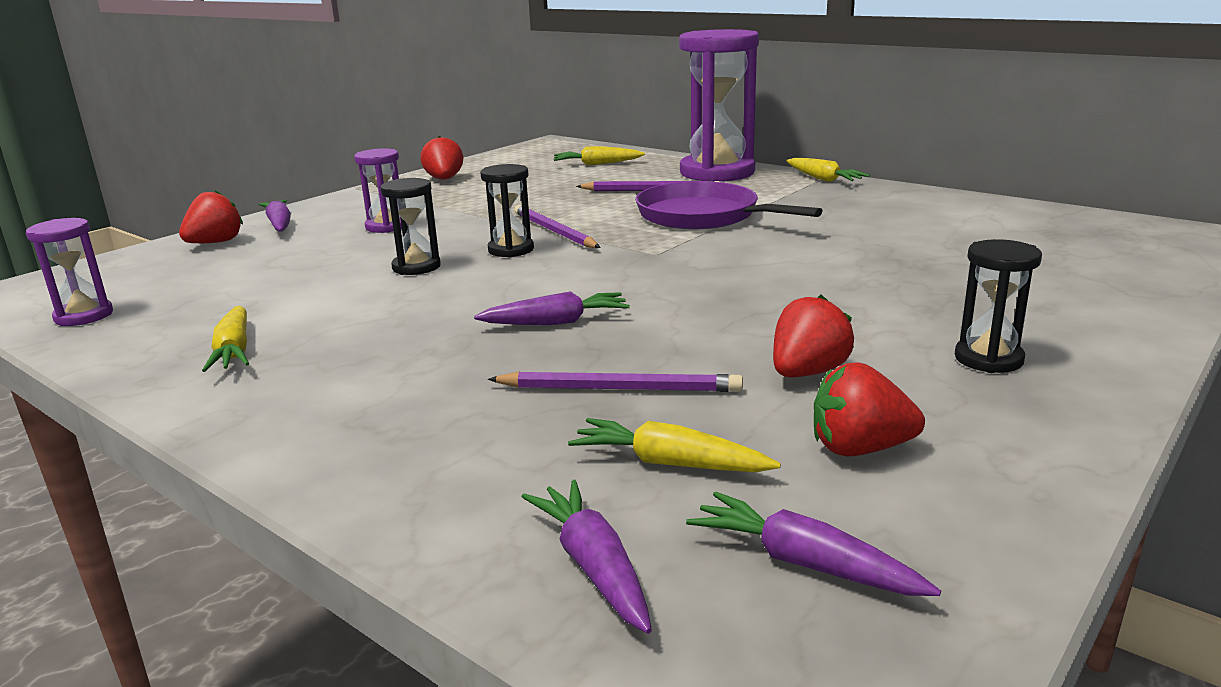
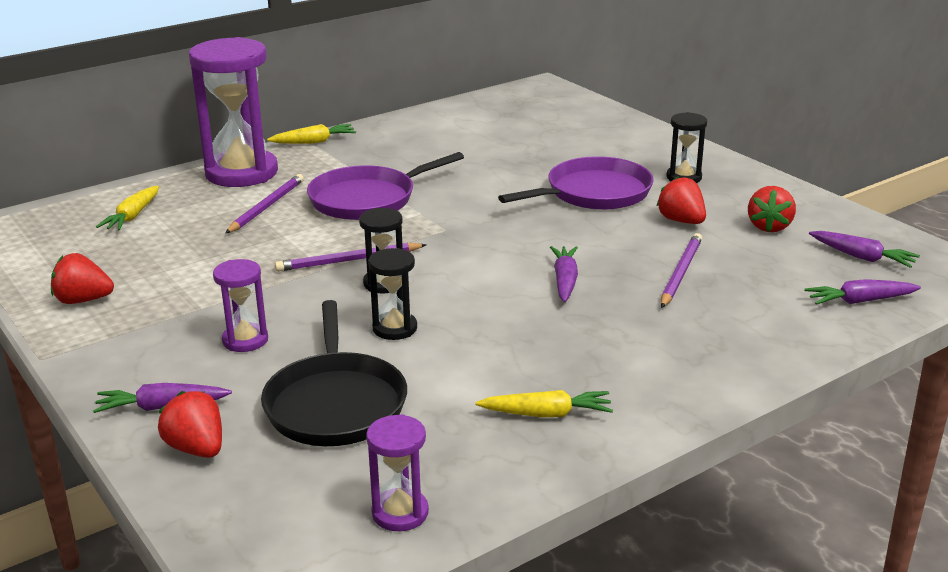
camera: 75 degrees left, 5 degrees up
(274, 269) = (335, 404): none -> black pan
(671, 463) = (772, 271): yellow carrot -> none
(805, 563) = (861, 257): purple carrot -> purple carrot turned 105 degrees counterclockwise
(844, 307) = (594, 193): none -> purple pan

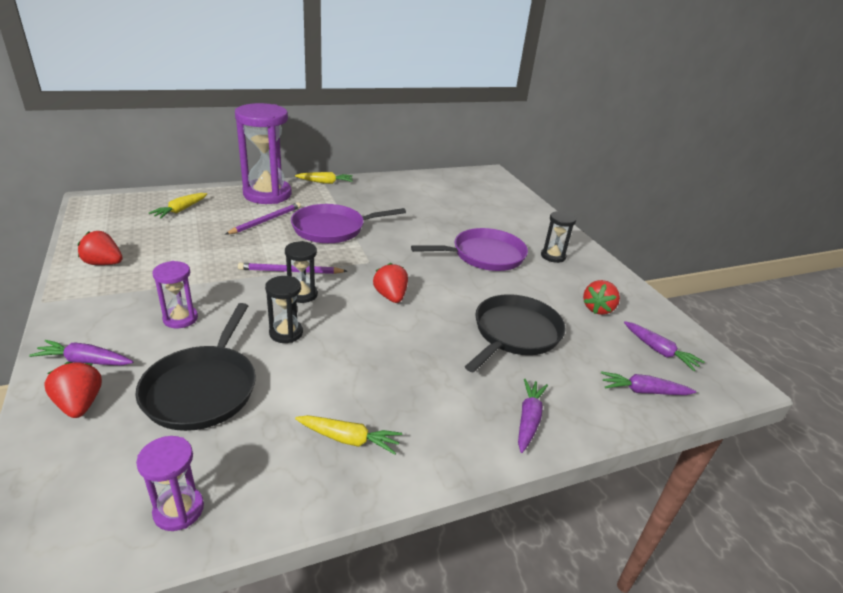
camera: 10 degrees right, 5 degrees up
(565, 281) = (427, 321): purple carrot -> purple carrot (528, 420)
(680, 273) = (515, 333): purple pencil -> black pan
(681, 221) = (535, 290): red strawberry -> red strawberry (390, 296)

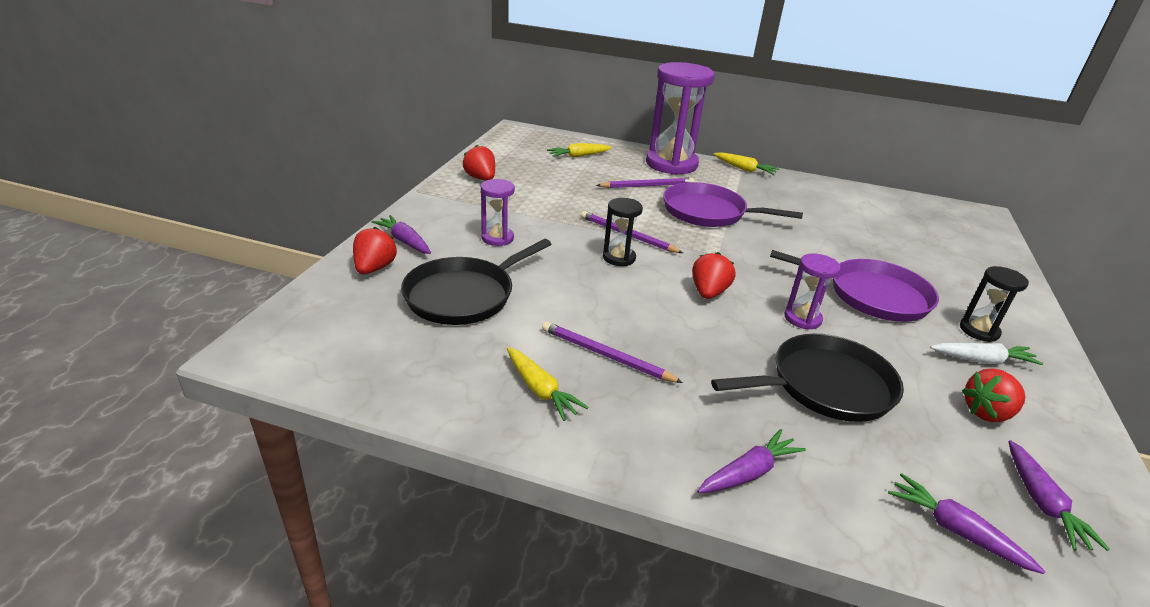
camera: 40 degrees right, 0 degrees up
(178, 510) = (366, 369): purple hourglass -> purple hourglass (802, 318)
(286, 333) = (572, 283): black hourglass -> none
(368, 383) = (606, 355): none -> purple pencil
(569, 275) = (982, 360): none -> white carrot

